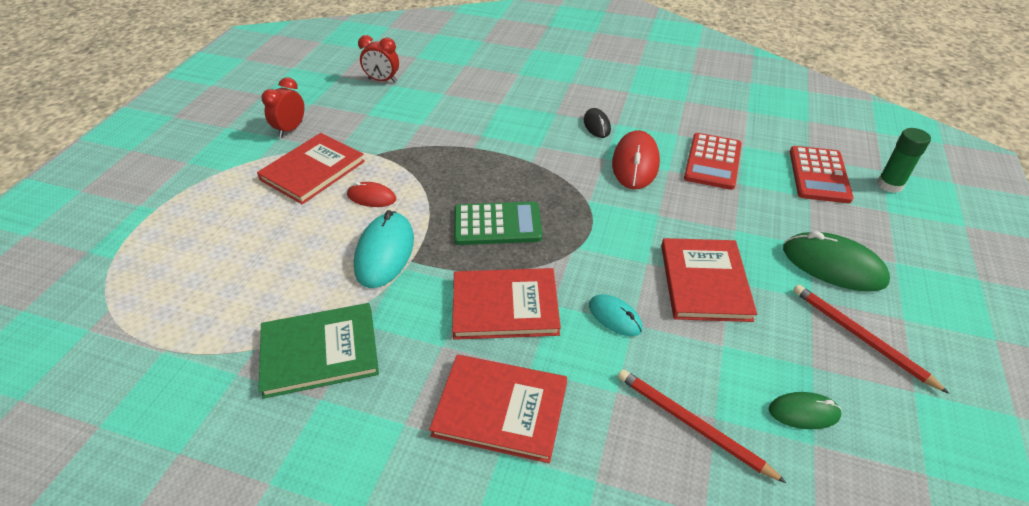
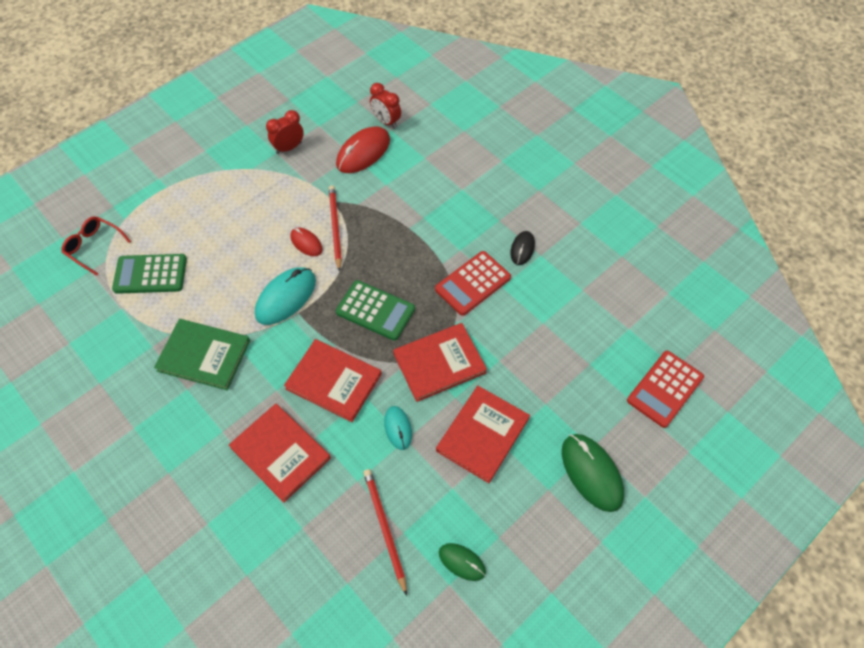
camera: 30 degrees right, 15 degrees up
(81, 302) = (94, 247): none -> red glasses
(186, 299) = (150, 274): none -> green calculator
(313, 170) = (282, 198): red book -> red book (439, 363)
(635, 163) = (521, 303): red mouse -> red mouse (363, 152)
(713, 162) = (586, 332): red calculator -> red calculator (473, 283)
(860, 337) = (553, 536): red pencil -> red pencil (335, 227)
(889, 185) = (717, 429): green glue stick -> none

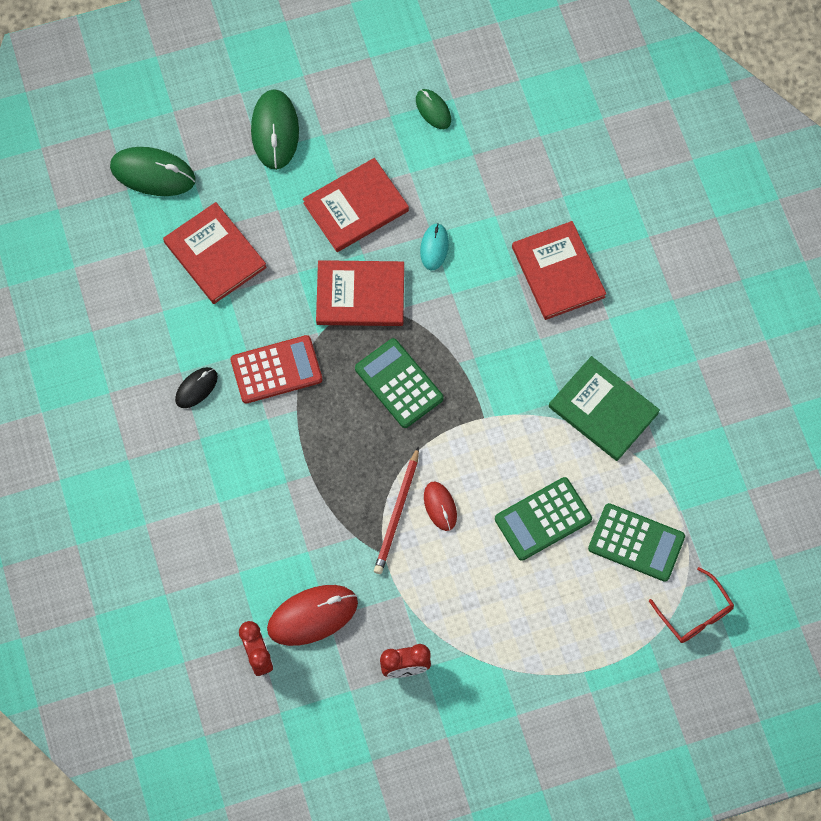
camera: 155 degrees left, 10 degrees up
(226, 263) = (543, 519): none -> green calculator
(286, 297) = (491, 443): turquoise mouse -> none
(333, 381) = (477, 322): red book -> red book (215, 255)
(384, 528) = (488, 165): red pencil -> none
(665, 389) = (153, 173): red calculator -> green mouse

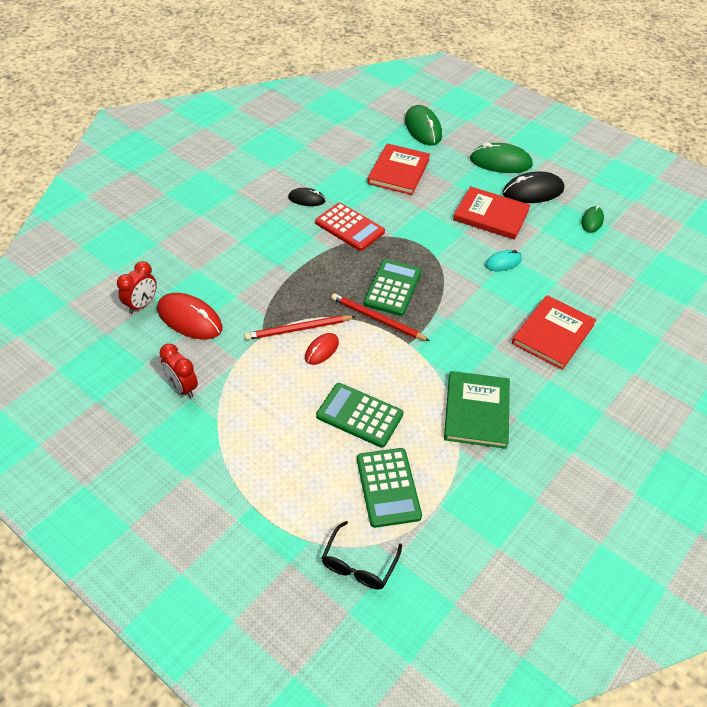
camera: 55 degrees right, 20 degrees down
(275, 131) = (500, 162): green mouse -> green mouse turned 45 degrees clockwise
(347, 134) = (533, 191): none -> black mouse
(360, 295) = (435, 243): red book -> none
(433, 427) = (377, 319): none -> red pencil
(695, 614) = (358, 564): red glasses -> black glasses

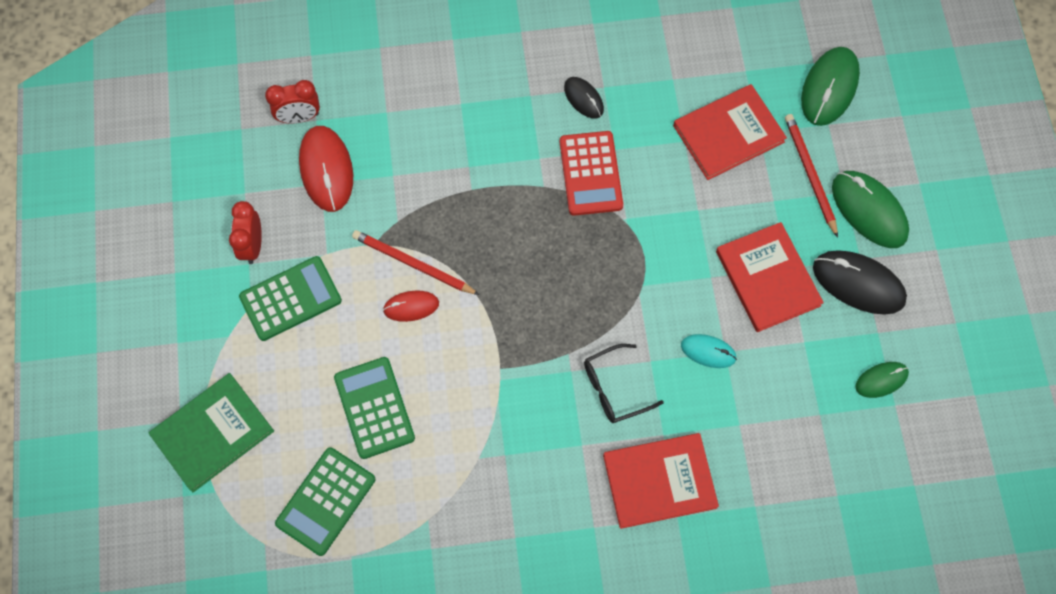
camera: 45 degrees right, 20 degrees up
(358, 564) = (232, 548): black glasses -> black glasses (614, 388)
(377, 319) = (499, 314): red pencil -> red pencil (810, 174)
(392, 288) = (554, 288): green calculator -> green calculator (290, 298)
(476, 411) = (484, 497): green book -> green book (213, 433)

